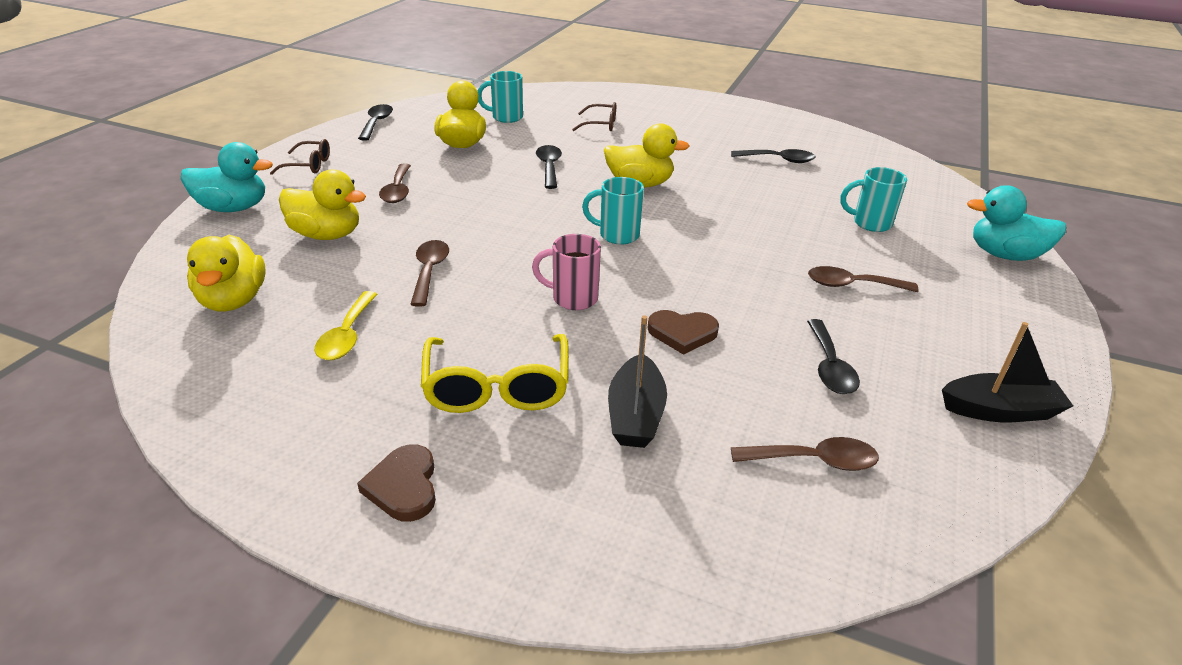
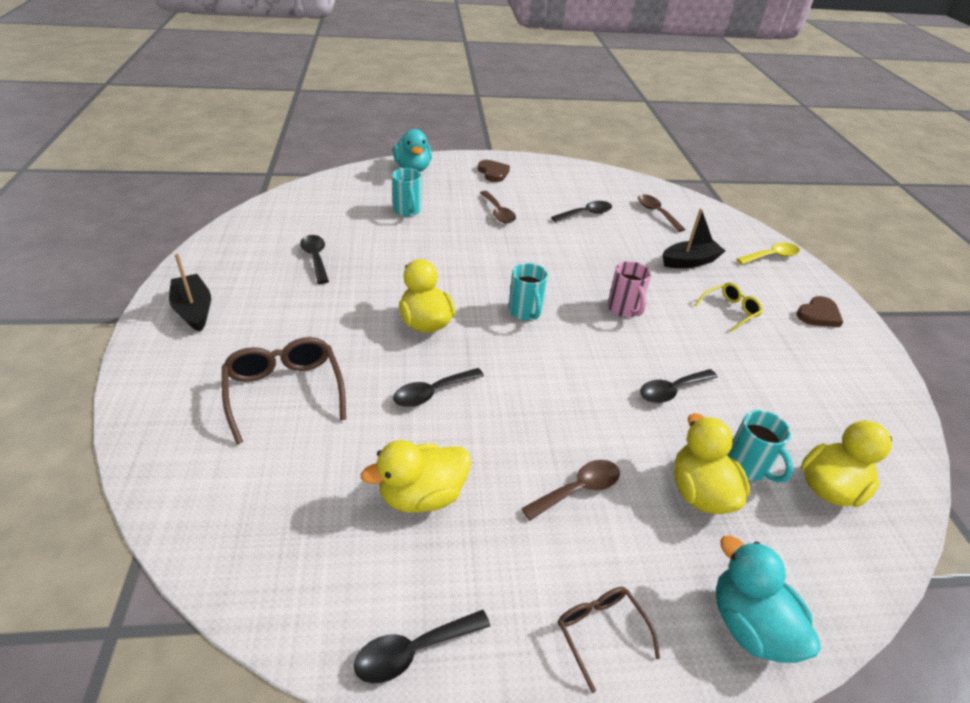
camera: 120 degrees left, 5 degrees up
(347, 335) = (775, 394): yellow spoon -> yellow spoon (771, 256)
(429, 271) = (672, 391): brown spoon -> black spoon
(497, 388) = (730, 311): yellow glasses -> yellow glasses, size x0.59
(506, 117) = (305, 492): turquoise mug -> turquoise mug (747, 466)
(601, 124) = (284, 391): brown glasses -> brown glasses, size x1.70
(682, 333) = (610, 260): brown heart -> brown heart (493, 173)
(999, 410) = (569, 174): black boat -> black boat (194, 310)

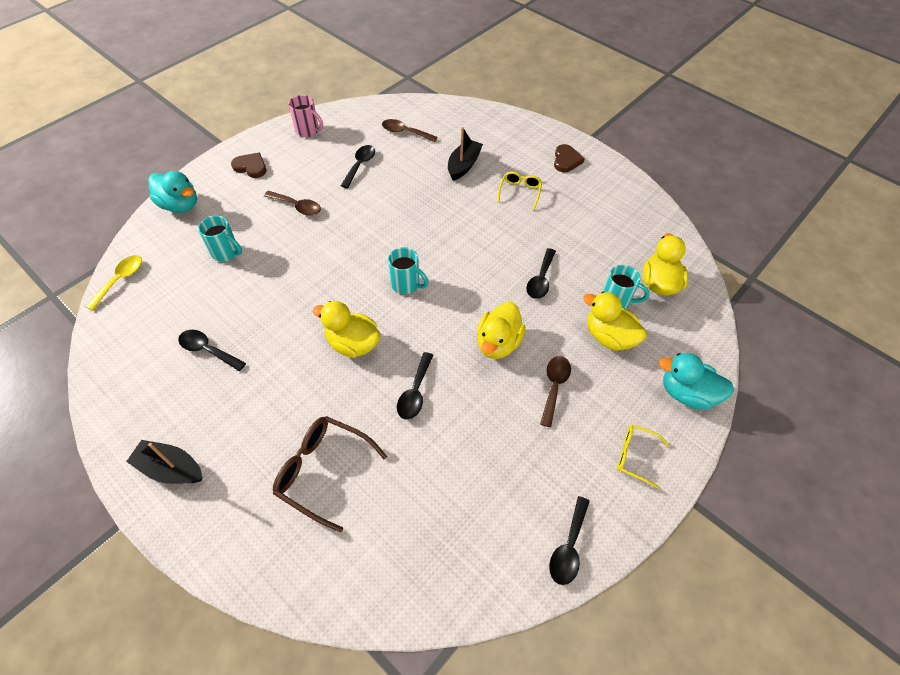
camera: 40 degrees left, 15 degrees up
(422, 495) = (482, 463): yellow duck -> yellow duck (498, 343)
(600, 632) = (634, 456): brown glasses -> yellow glasses
(624, 309) = (461, 236): pink mug -> pink mug (308, 131)
(771, 256) = (505, 127): yellow spoon -> yellow spoon (120, 280)

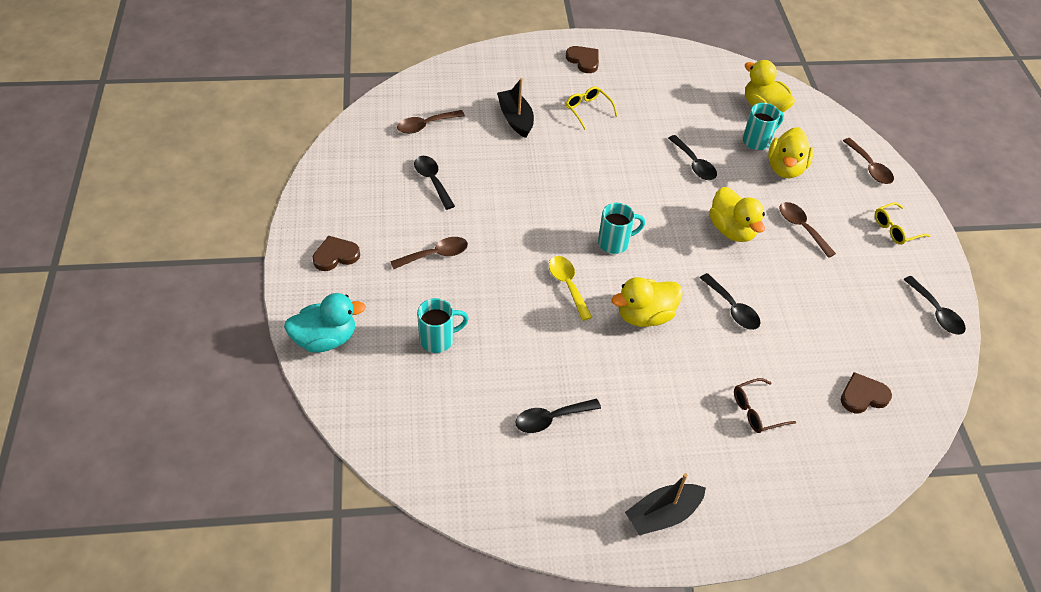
camera: 50 degrees left, 5 degrees down
(120, 280) = (382, 441): yellow spoon -> yellow spoon (567, 285)
(308, 131) = (335, 185): pink mug -> none
(322, 471) = (756, 411): brown glasses -> brown glasses, size x0.59
(409, 541) = (863, 396): none -> brown heart
(609, 337) = (785, 168): yellow duck -> yellow duck turned 60 degrees counterclockwise
(686, 393) = (869, 167): turquoise duck -> brown spoon

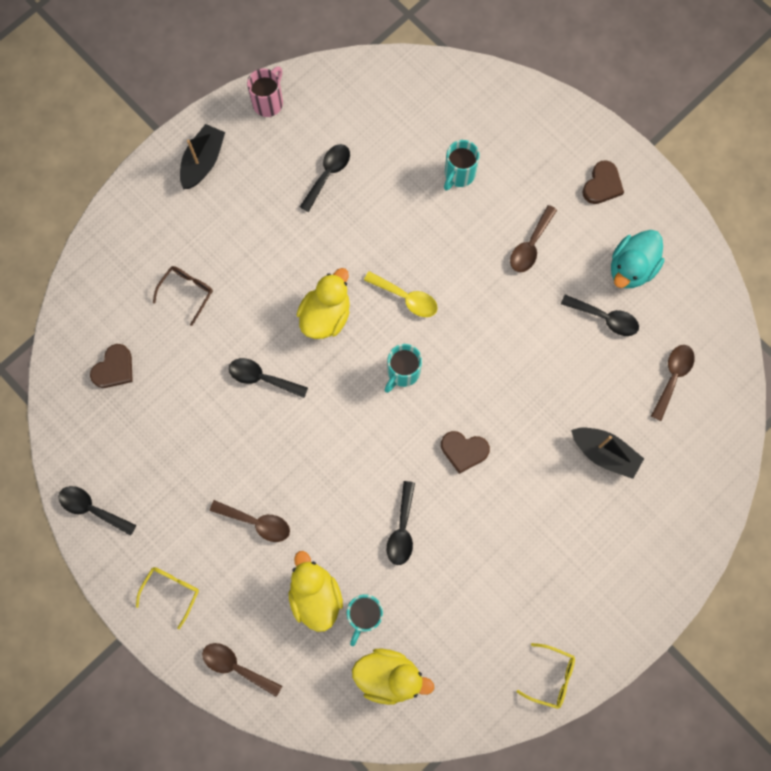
camera: 145 degrees right, 25 degrees up
(325, 339) = (535, 114): turquoise duck -> turquoise duck (631, 268)
(552, 526) = (268, 102): none -> pink mug
(583, 60) = (614, 598): brown heart -> brown heart (464, 451)
(587, 110) = (552, 524): yellow glasses -> yellow glasses (551, 677)
(694, 164) = (402, 529): black spoon -> black spoon turned 105 degrees counterclockwise
(732, 230) = (315, 469): yellow duck -> none

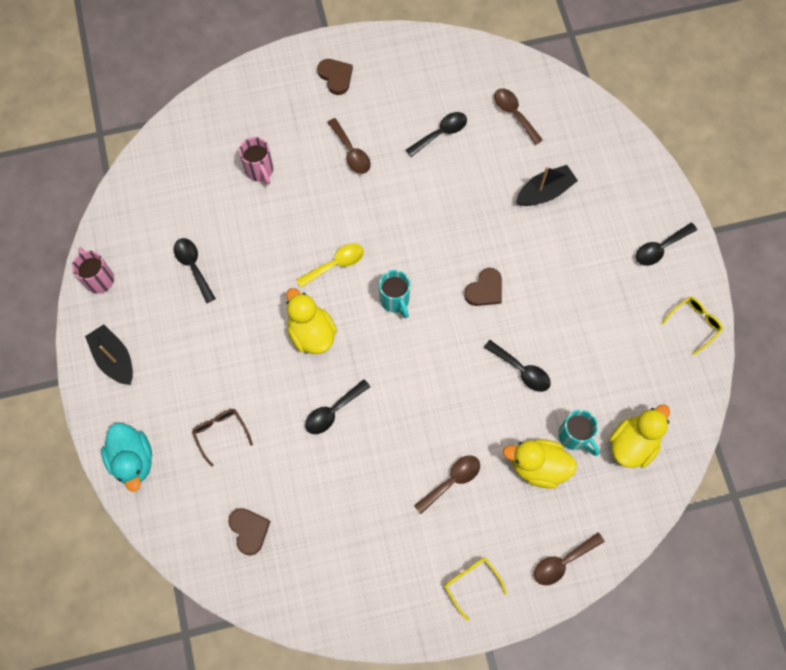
camera: 60 degrees left, 5 degrees down
(92, 509) = (361, 614): black spoon -> black spoon (660, 248)
(459, 174) = (260, 170): turquoise mug -> pink mug
(631, 268) = (413, 94): turquoise duck -> turquoise duck (133, 460)

